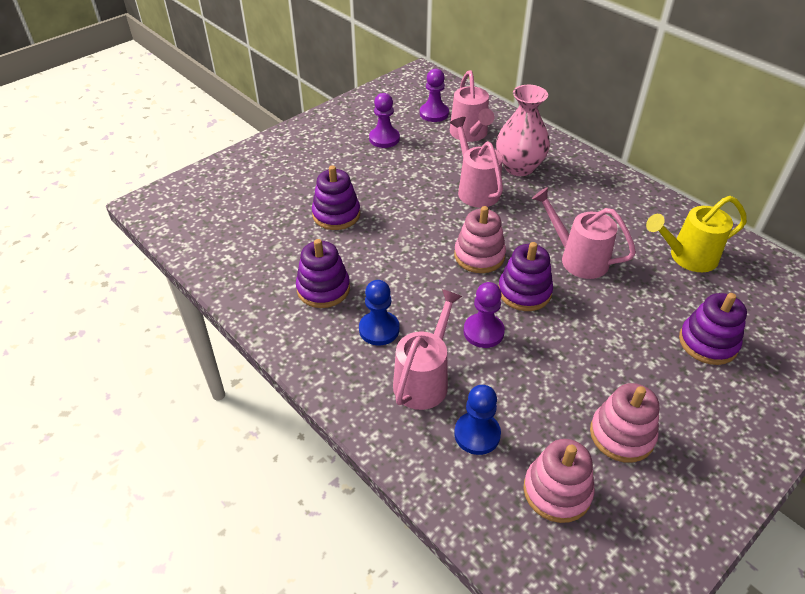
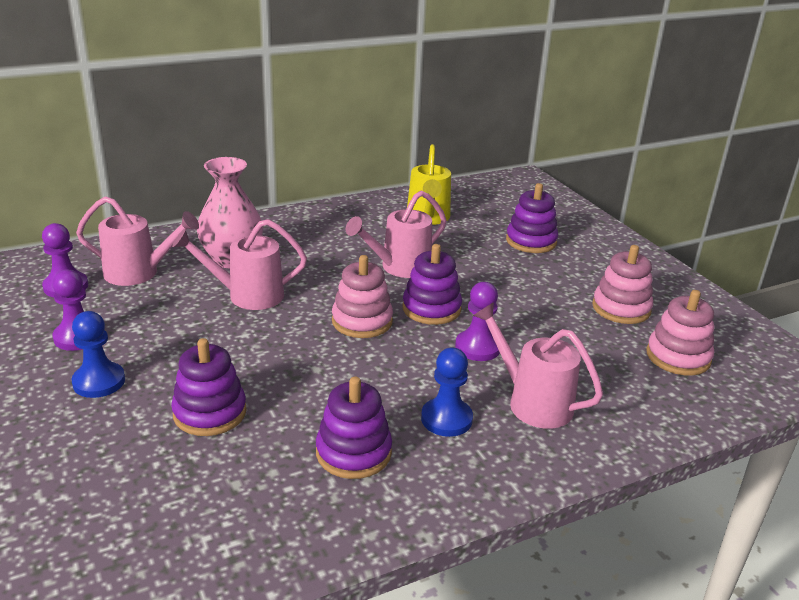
camera: 75 degrees left, 15 degrees down
(477, 434) = (611, 385): blue pawn -> blue pawn (99, 382)

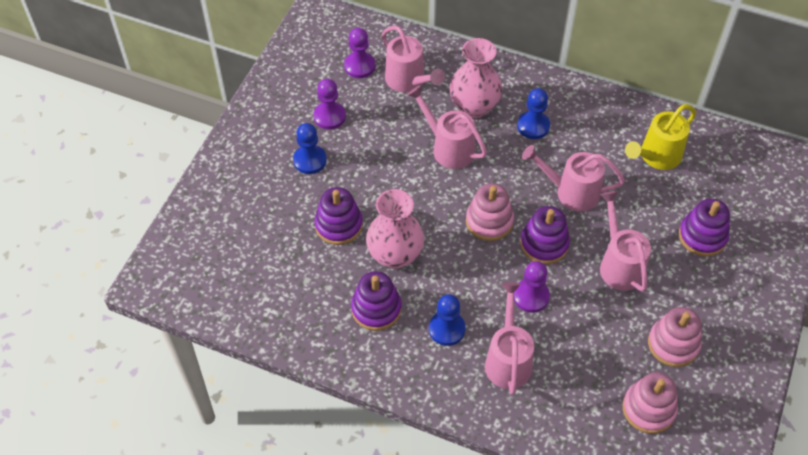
camera: 50 degrees right, 25 degrees up
(305, 246) = (533, 126): none -> blue pawn
(309, 398) = (395, 255): none -> pink vase
(505, 287) = (619, 264): none -> pink watering can

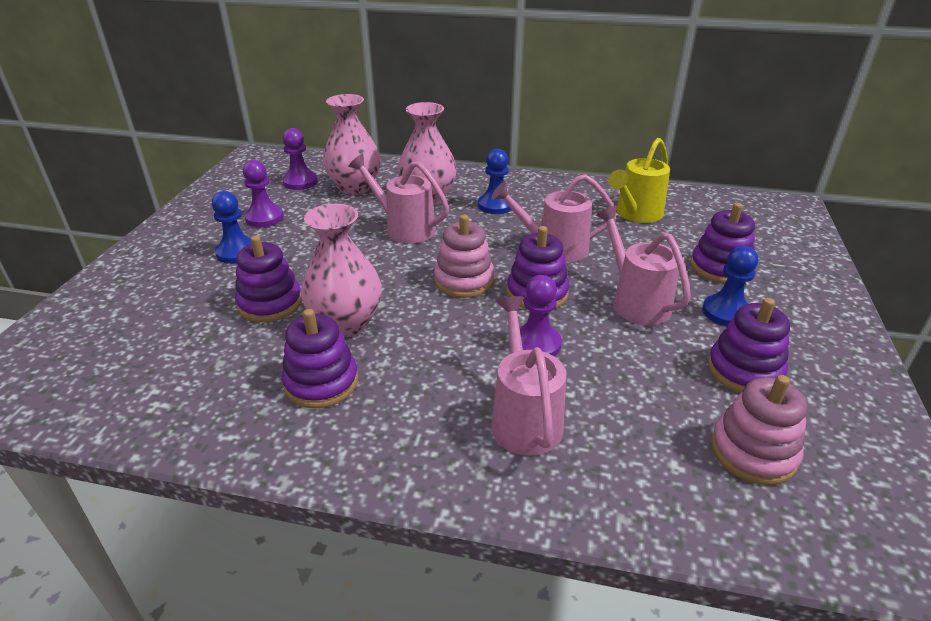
camera: 10 degrees left, 20 degrees down
(409, 81) = (355, 187): pink watering can -> pink vase
(447, 329) = (427, 393): blue pawn -> blue pawn (726, 312)
(673, 344) = (744, 371): pink stacking toy -> purple stacking toy

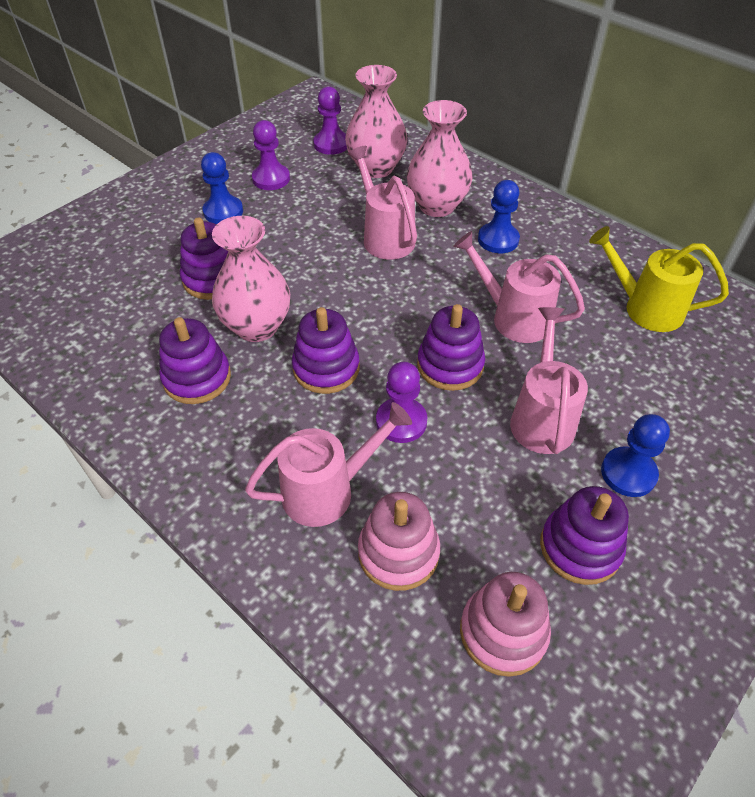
camera: 30 degrees right, 15 degrees up
(464, 281) = (392, 322): pink stacking toy -> pink stacking toy (398, 553)
(524, 417) = (328, 490): pink watering can -> pink watering can turned 45 degrees clockwise
(635, 214) = (644, 308): yellow watering can -> yellow watering can turned 45 degrees clockwise
(720, 268) = (677, 416): purple stacking toy -> purple stacking toy (326, 368)

